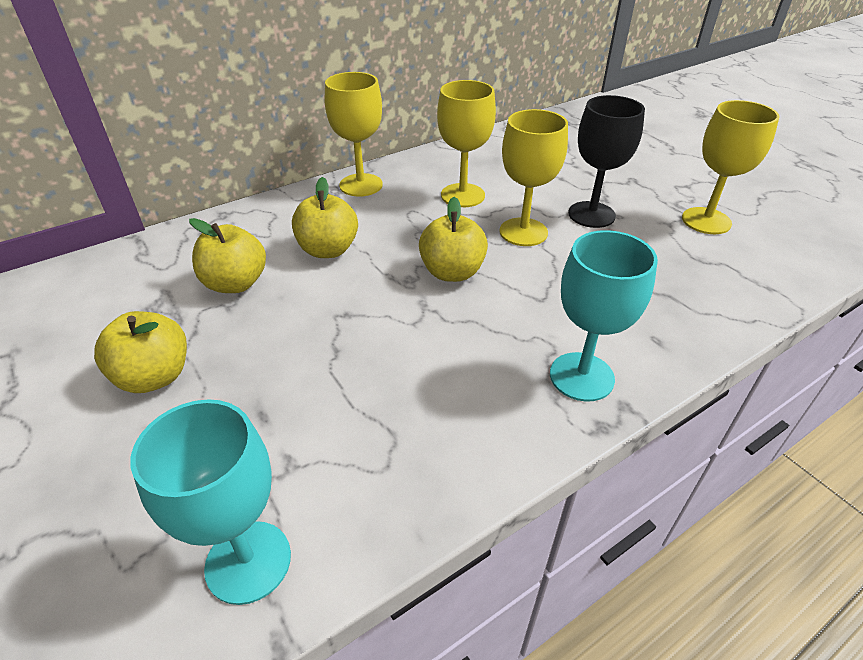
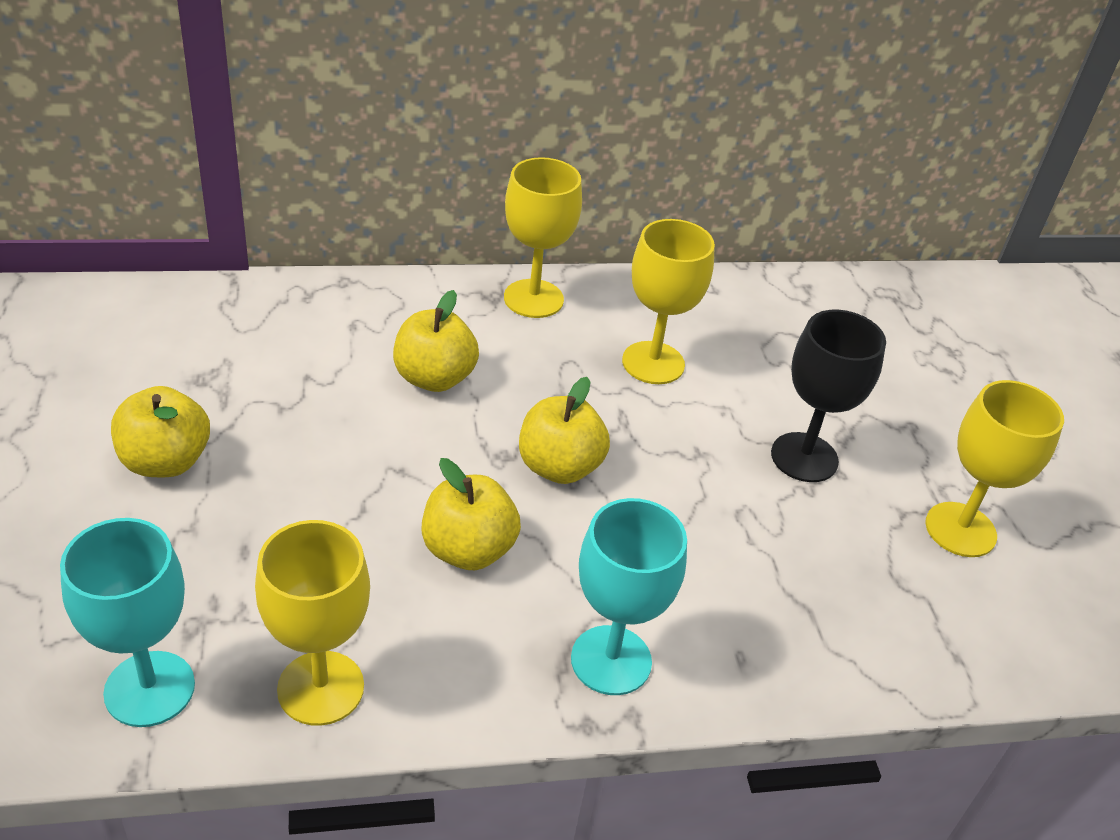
camera: 20 degrees right, 0 degrees up
(235, 283) = (306, 382): yellow apple -> yellow apple (468, 550)
(523, 232) = (691, 447): yellow goblet -> yellow goblet (320, 688)

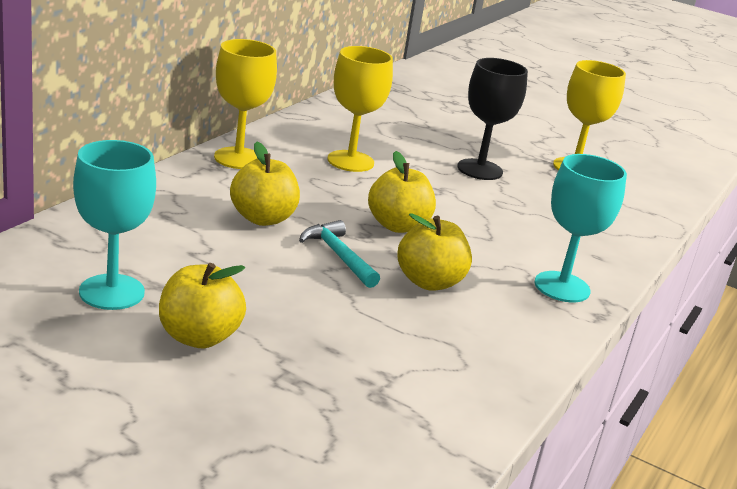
camera: 50 degrees left, 15 degrees down
(149, 689) = (416, 436): turquoise goblet -> turquoise goblet (112, 292)
(320, 688) = (485, 377): yellow goblet -> none
(432, 462) = (339, 256): none -> turquoise hammer

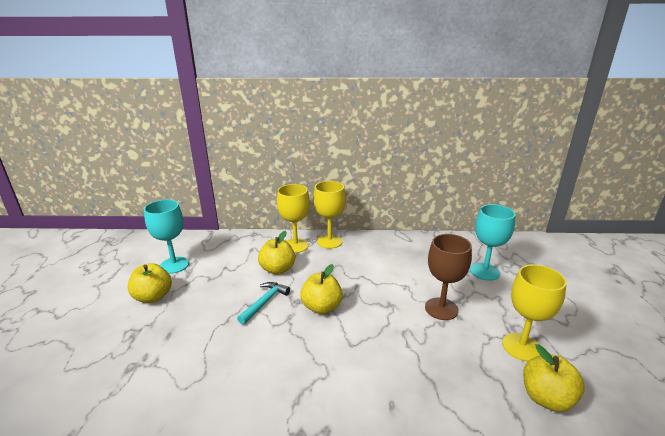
camera: 65 degrees right, 0 degrees up
(350, 161) = (376, 267): yellow goblet -> yellow goblet (295, 246)
(429, 282) = (268, 341): yellow apple -> yellow apple (546, 398)
(479, 169) = (441, 309): black goblet -> brown goblet
(562, 287) = (322, 400): turquoise goblet -> turquoise goblet (484, 271)

